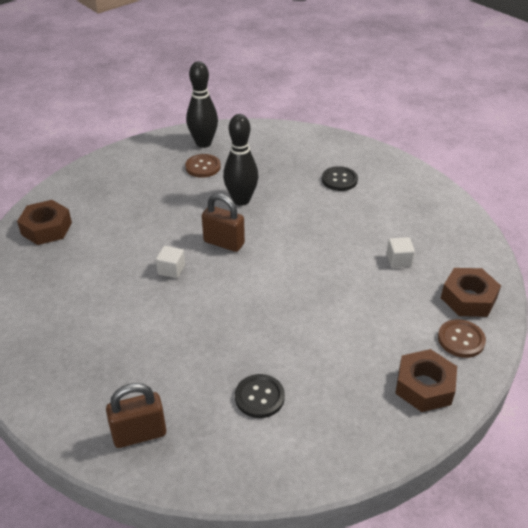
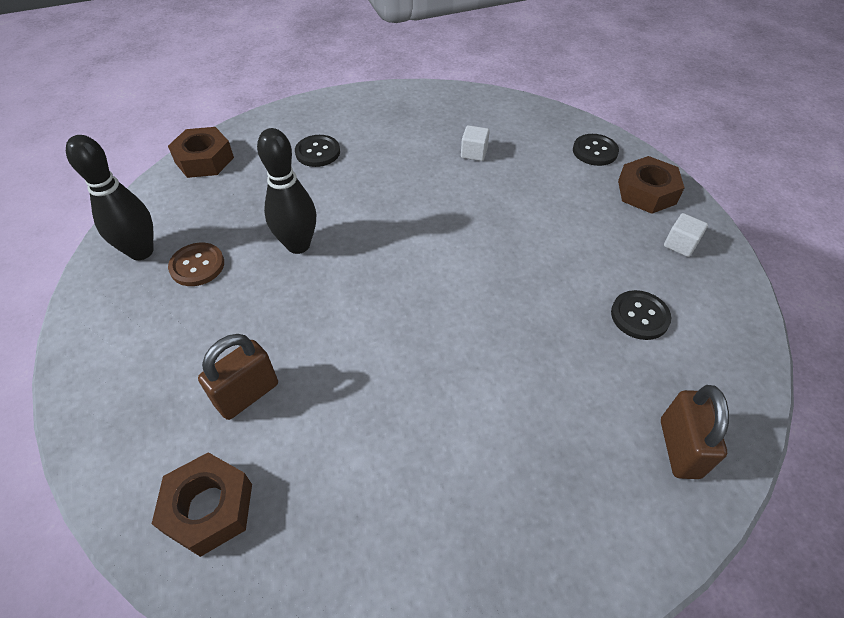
camera: 70 degrees left, 10 degrees up
(171, 270) = (398, 351): white cube -> white cube (680, 244)
(224, 243) = (373, 283): brown padlock -> brown padlock (247, 394)
(461, 339) = (595, 151): brown button -> black button
(468, 298) = (544, 129): brown nut -> brown nut (204, 160)

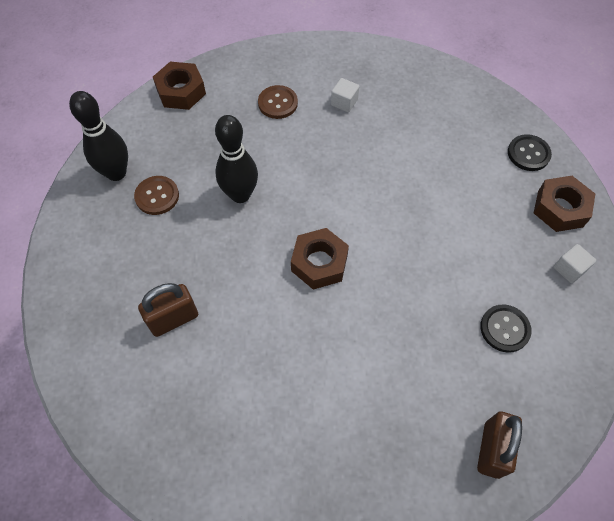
camera: 15 degrees right, 10 degrees up
(209, 508) = (130, 400): brown nut -> brown nut (319, 263)
(317, 152) = (278, 103): black button -> brown button
(474, 153) = (415, 132): white cube -> white cube (344, 102)

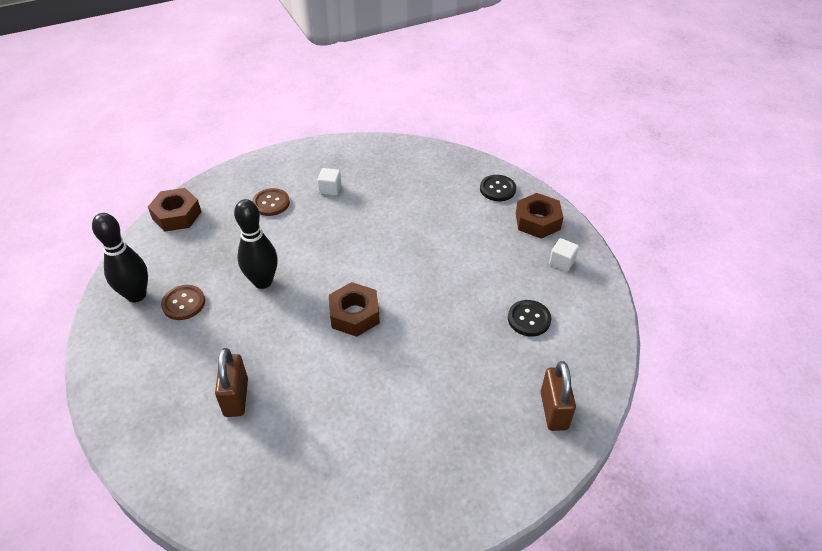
camera: 20 degrees left, 15 degrees down
(173, 319) = (236, 397): brown padlock -> brown padlock turned 45 degrees counterclockwise

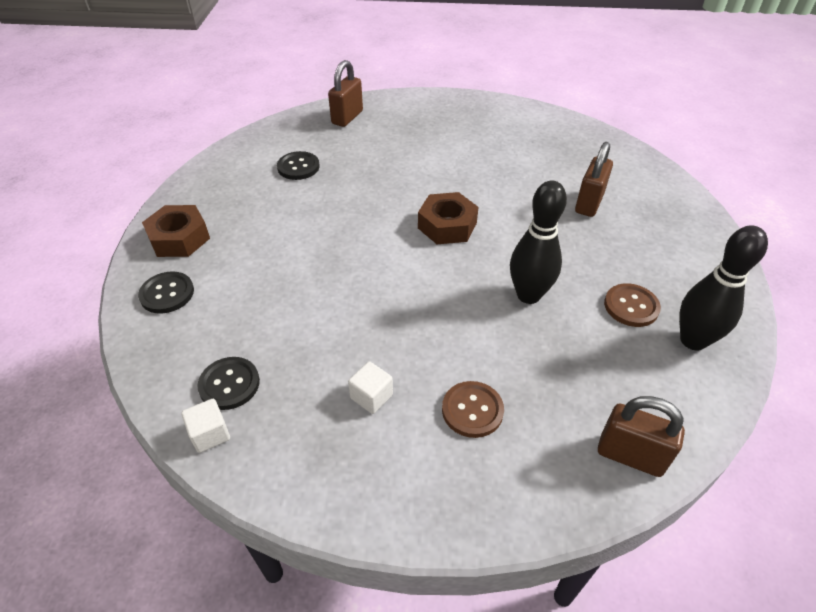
camera: 150 degrees left, 0 degrees up
(177, 215) = (630, 455): brown nut -> brown padlock
(409, 166) = (229, 384): none -> black button
(562, 262) = (212, 194): white cube -> white cube (210, 434)

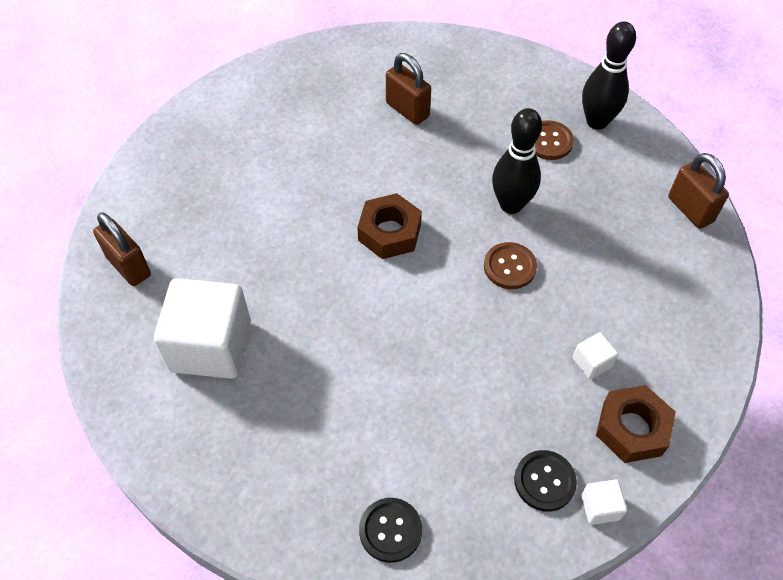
camera: 70 degrees left, 10 degrees up
(179, 238) = (293, 507): brown nut -> brown nut (632, 428)
(298, 167) = (211, 346): black button -> white cube
(472, 410) = (625, 293): brown button -> brown button (509, 267)
(630, 455) = (690, 209): brown padlock -> brown padlock turned 75 degrees counterclockwise

